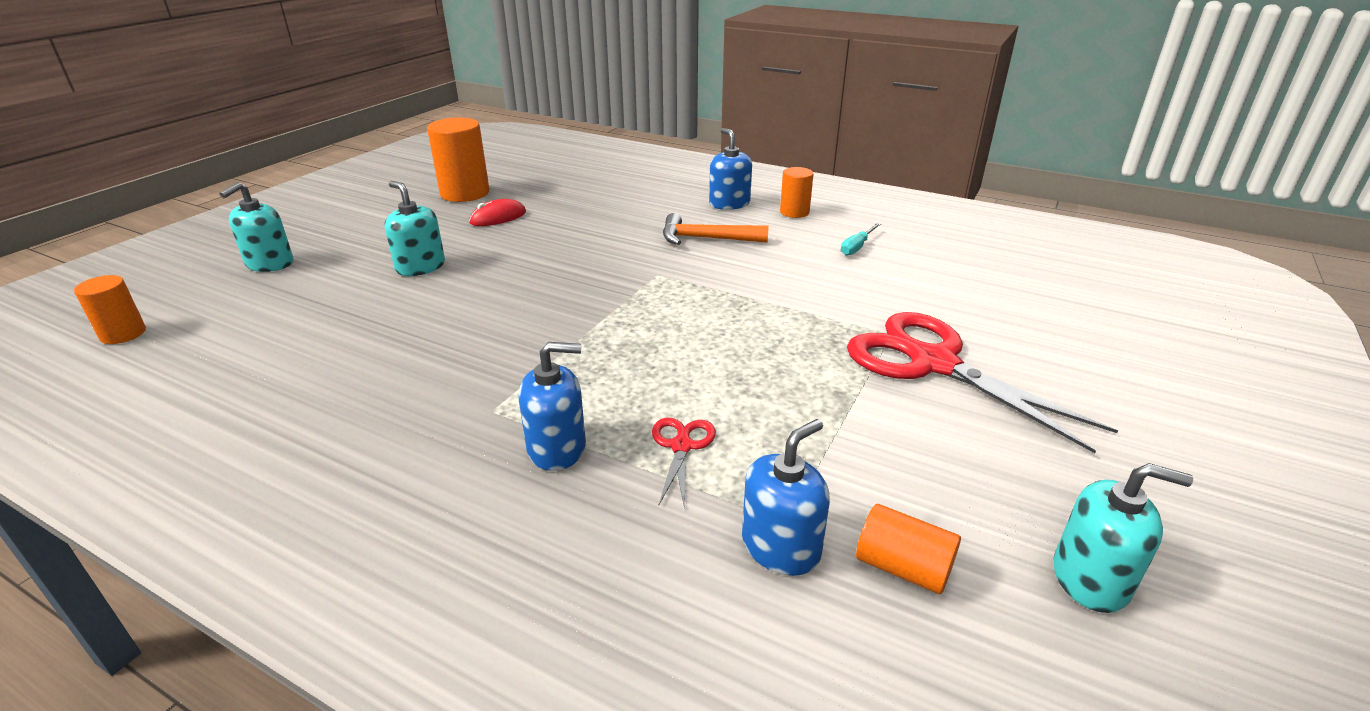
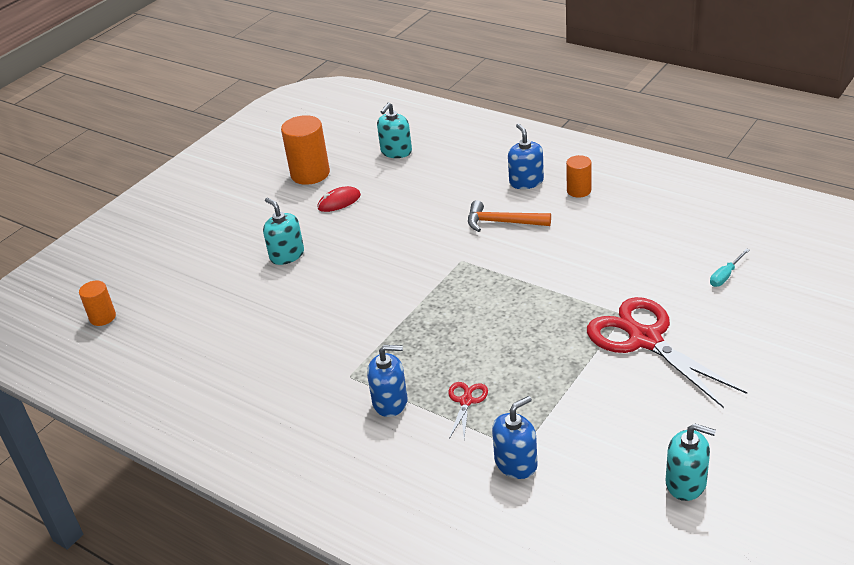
camera: 10 degrees right, 5 degrees up
(269, 263) = (178, 253): turquoise soap dispenser -> turquoise soap dispenser (396, 151)
(857, 247) = (621, 229): turquoise screwdriver -> turquoise screwdriver (725, 275)
(902, 567) = (582, 475): orange cylinder -> none

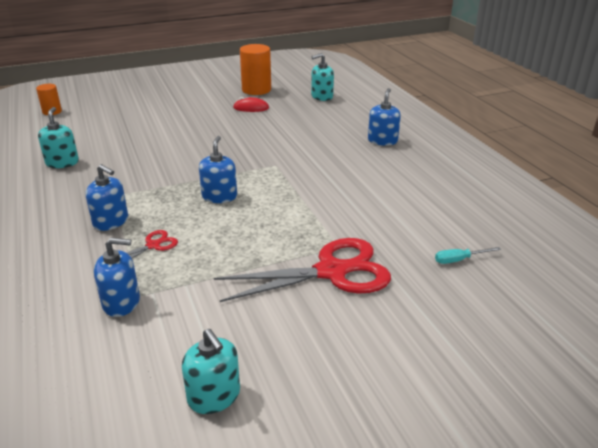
camera: 30 degrees right, 5 degrees down
(287, 255) = (182, 121): turquoise soap dispenser -> turquoise soap dispenser (62, 163)
(455, 321) = (219, 196): none -> blue soap dispenser
(502, 222) = (333, 156): orange hammer -> none
(579, 191) = (413, 159): orange cylinder -> none
(645, 340) = (331, 272): red scissors -> red scissors turned 75 degrees clockwise

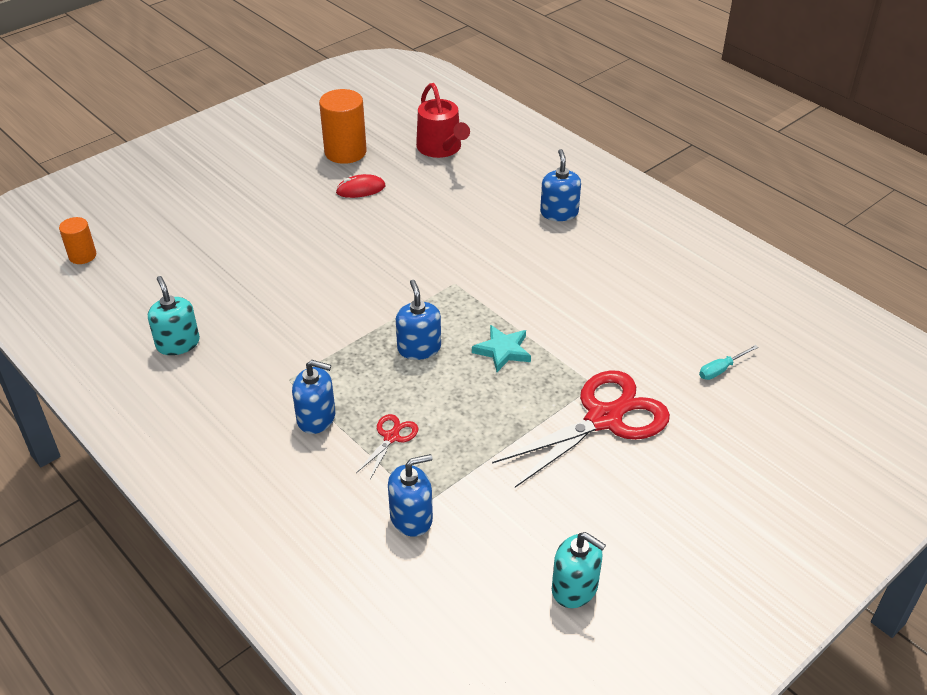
camera: 20 degrees left, 10 degrees up
(281, 210) = (503, 351): none -> turquoise star
(322, 97) = (441, 148): turquoise soap dispenser -> red watering can

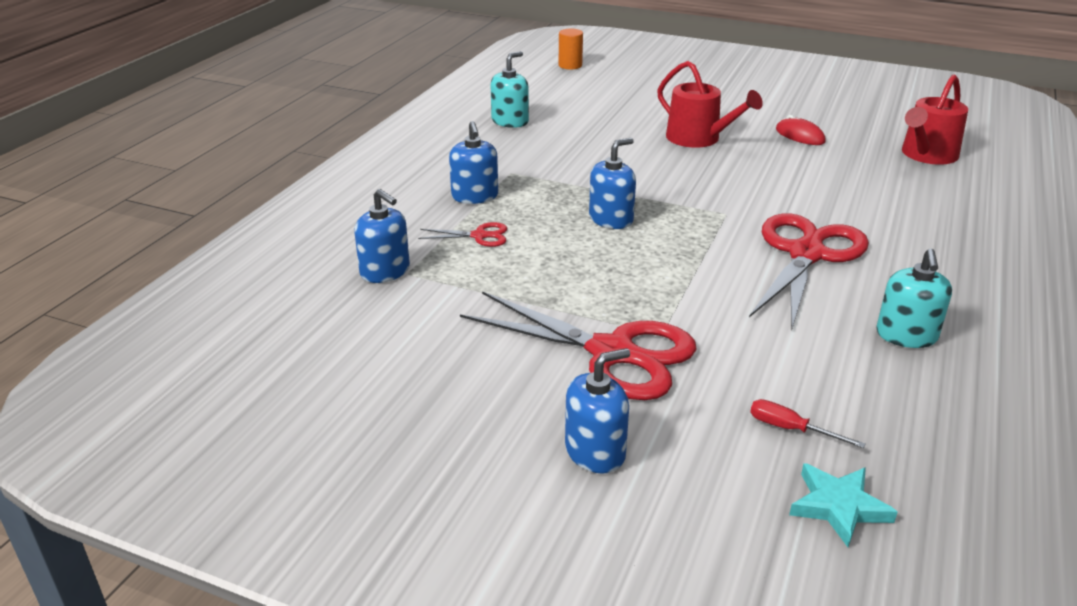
camera: 65 degrees right, 10 degrees down
(319, 243) = (698, 138): none -> red watering can
(345, 152) = (843, 116): orange cylinder -> none
(503, 351) = (655, 264): turquoise star -> turquoise star (838, 506)
(537, 271) = (806, 254): none -> red scissors
(559, 213) = (927, 244): blue soap dispenser -> blue soap dispenser (595, 452)
(574, 588) = (344, 389): turquoise soap dispenser -> turquoise soap dispenser (906, 335)
(721, 369) = (790, 429): turquoise screwdriver -> red screwdriver

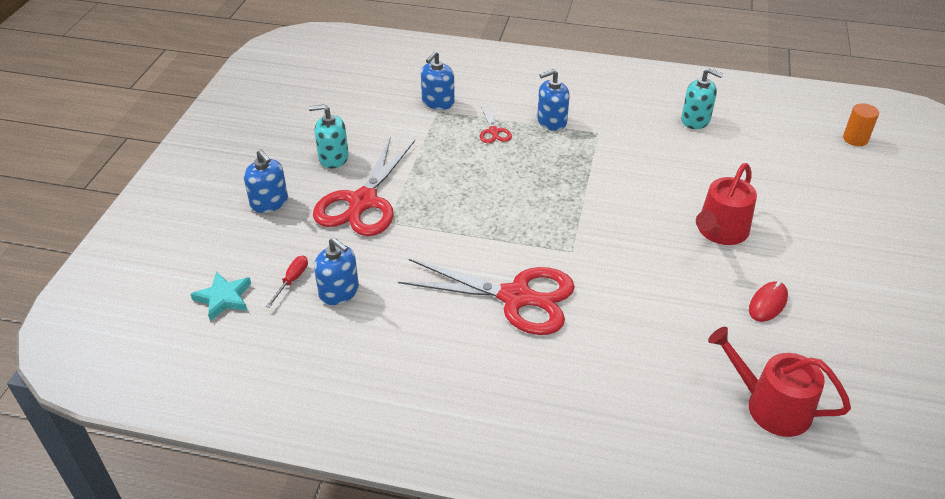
camera: 80 degrees right, 10 degrees up
(611, 219) = (539, 189): blue soap dispenser -> blue soap dispenser (339, 291)
(906, 335) = (405, 348): turquoise soap dispenser -> turquoise soap dispenser (333, 158)

